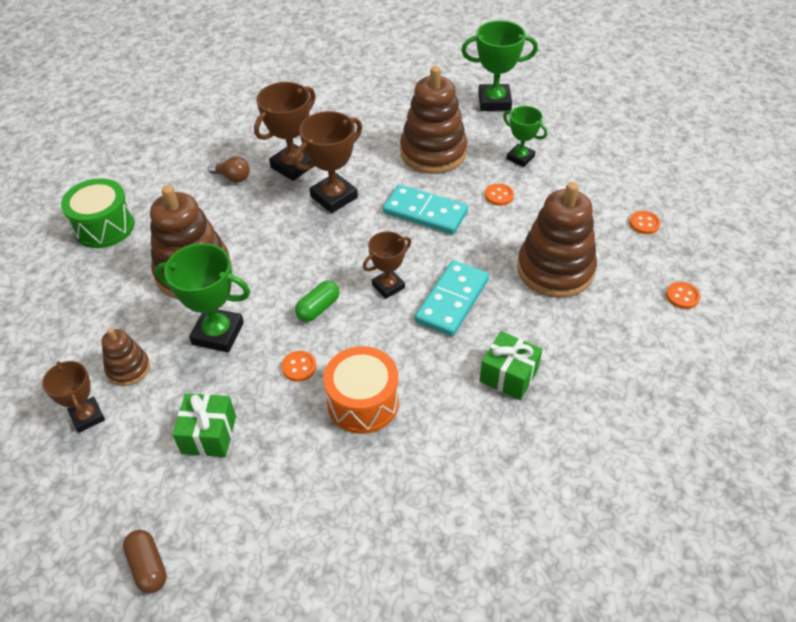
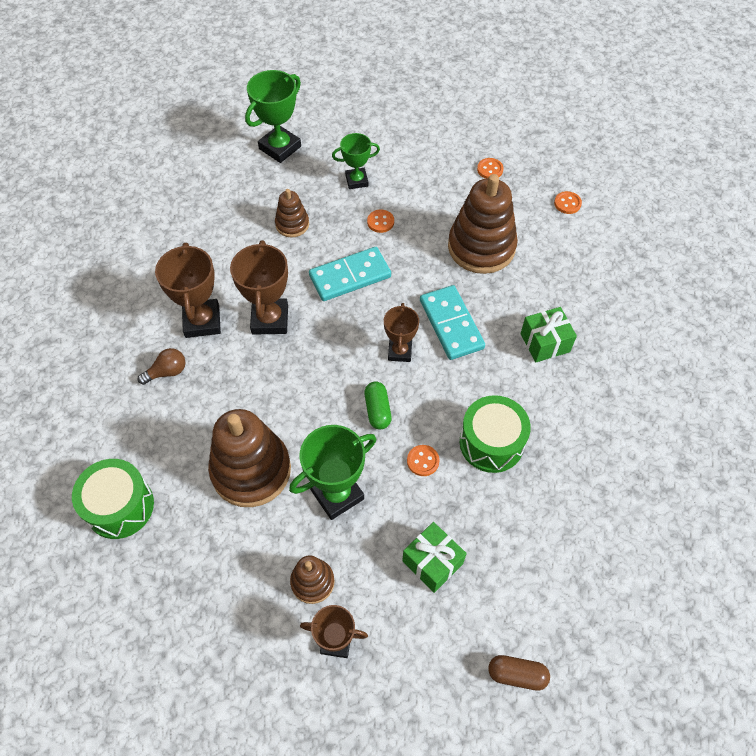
camera: 50 degrees left, 10 degrees up
(363, 402) = (491, 443): orange drum -> green drum
(433, 152) = (292, 224): brown stacking toy -> brown stacking toy, size x0.51

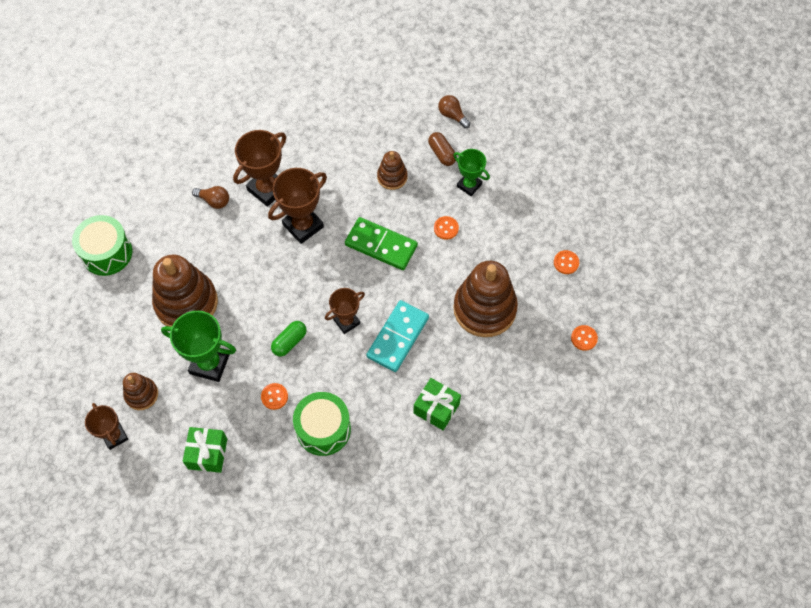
camera: 50 degrees right, 5 degrees up
(280, 147) = (452, 115): green trophy -> brown light bulb
(350, 276) = (381, 245): turquoise domino -> green domino
(517, 674) = (171, 555): brown capsule -> brown capsule (442, 153)

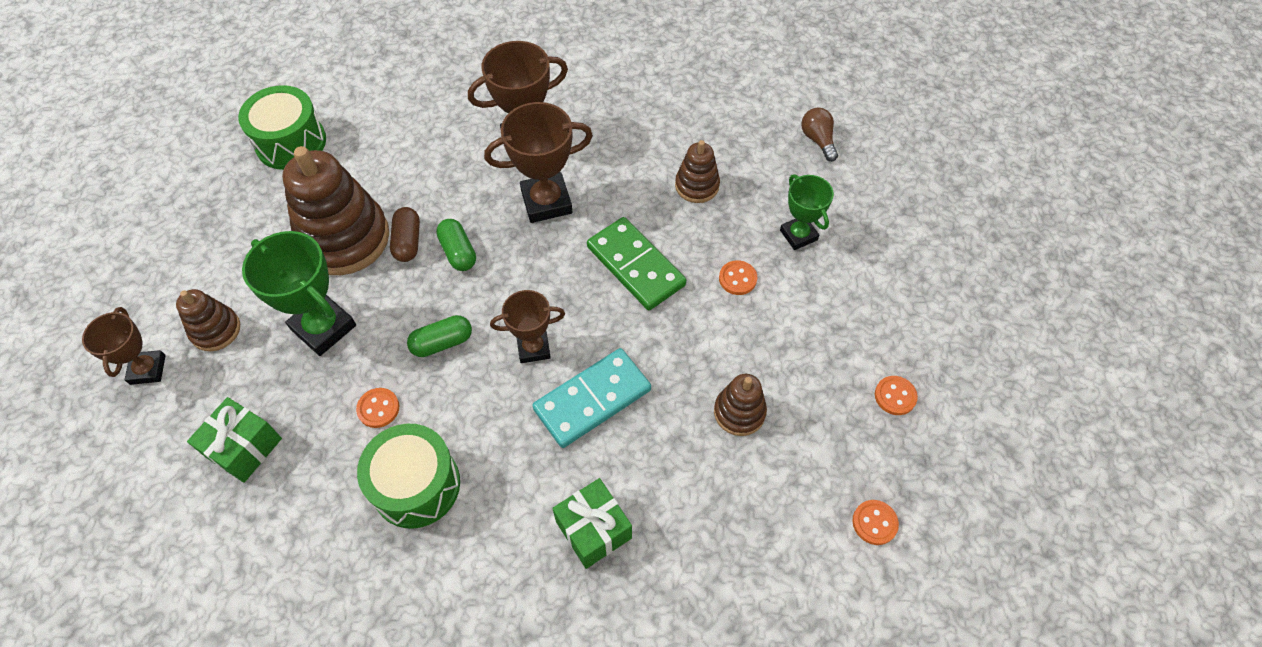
camera: 25 degrees right, 5 degrees down
(214, 201) = (454, 131): brown light bulb -> none
(266, 281) = (458, 252): none -> green capsule
(442, 153) = (780, 181): brown capsule -> brown capsule (408, 242)
(484, 309) = (739, 412): brown stacking toy -> brown stacking toy, size x0.51

